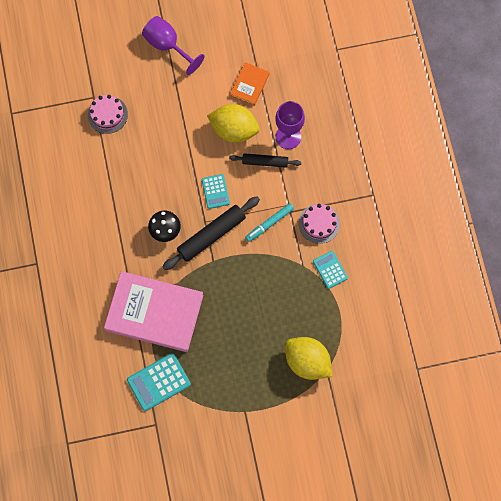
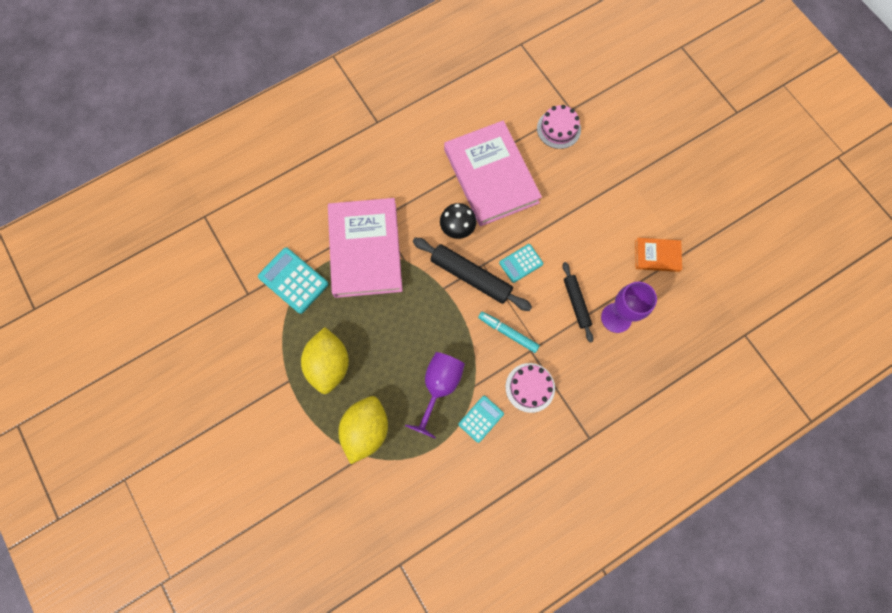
camera: 70 degrees right, 0 degrees up
(128, 186) = (491, 176): none -> pink book
(167, 45) = (661, 158): purple goblet -> purple goblet (439, 386)
(234, 130) = (598, 257): yellow lemon -> yellow lemon (329, 364)

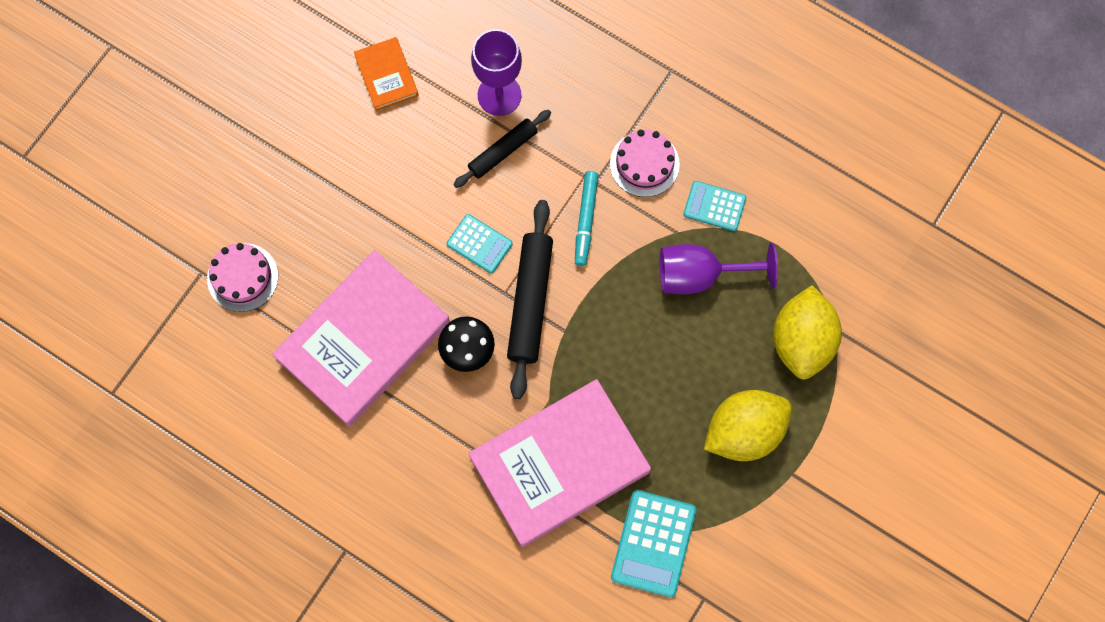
camera: 115 degrees left, 0 degrees up
(366, 430) = (801, 341): yellow lemon -> yellow lemon turned 75 degrees counterclockwise

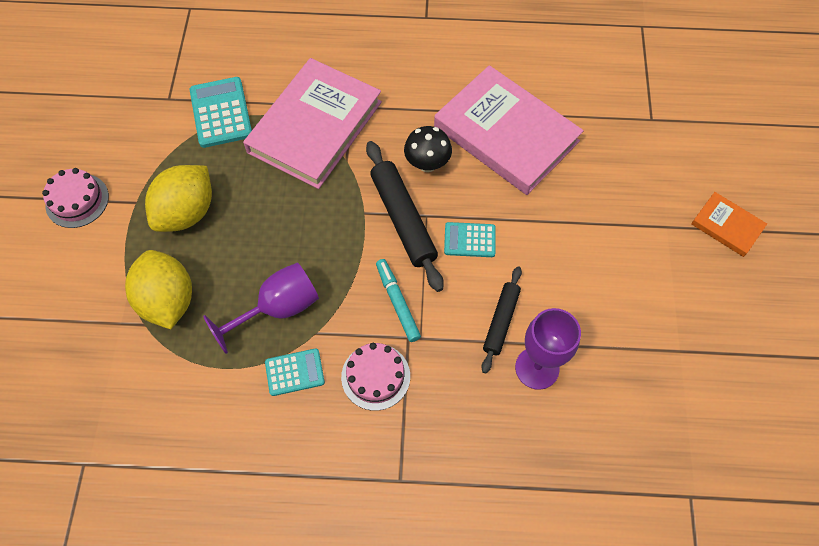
camera: 150 degrees right, 10 degrees down
(242, 277) = (621, 130): pink cake -> pink cake (77, 200)
(363, 340) = (506, 134): pink book -> pink book turned 60 degrees counterclockwise
(386, 76) = (640, 331): orange book -> orange book (727, 226)

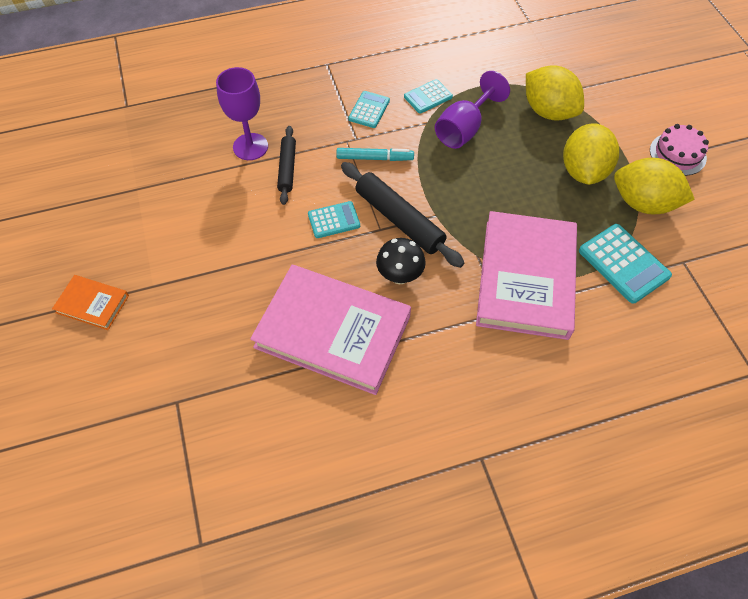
camera: 160 degrees right, 5 degrees down
(157, 160) = (643, 203): none -> yellow lemon
(375, 376) = (369, 110): pink cake -> turquoise calculator
(397, 302) = (375, 158): turquoise marker -> turquoise marker turned 45 degrees counterclockwise

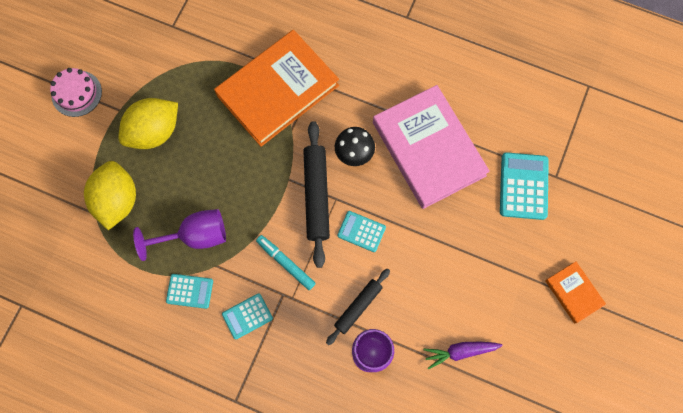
camera: 140 degrees left, 15 degrees up
(174, 194) = (460, 351): none -> purple carrot
(525, 278) = (278, 90): pink book -> orange book
(623, 263) = (208, 52): turquoise calculator -> turquoise calculator (523, 186)
(643, 203) = (146, 79): yellow lemon -> none

